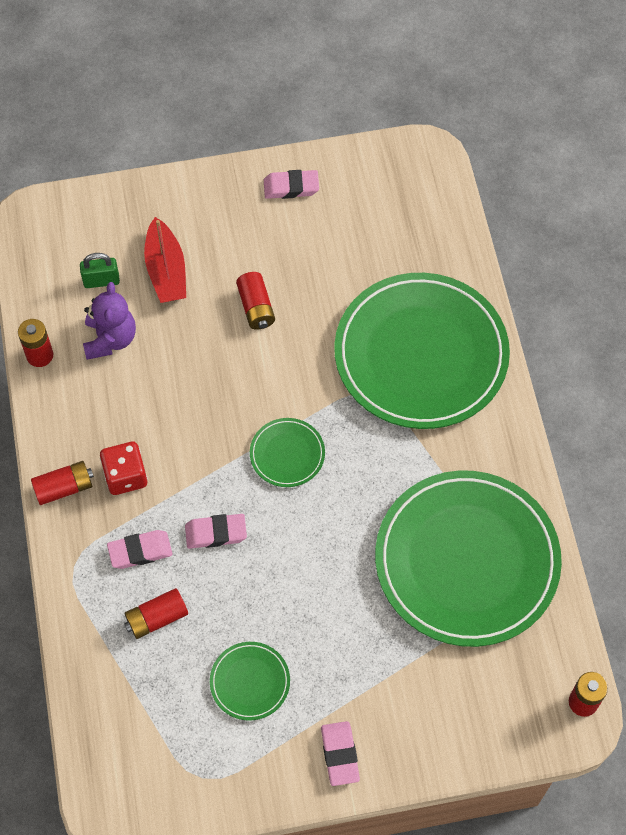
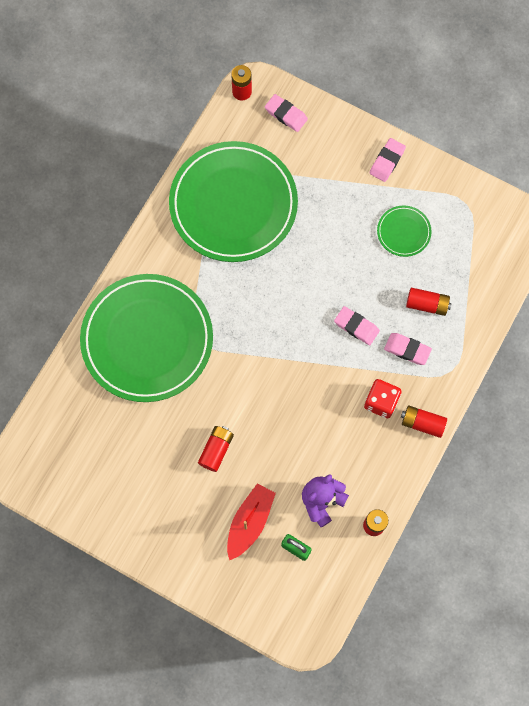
camera: 140 degrees left, 10 degrees up
(287, 454) = (277, 341): green plate -> none
(291, 187) = (121, 519): pink eraser -> pink eraser (286, 114)

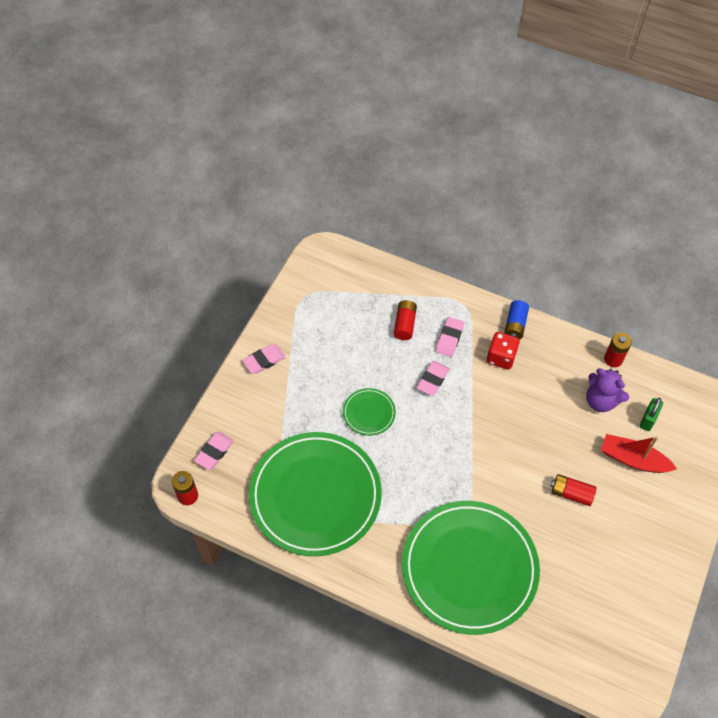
camera: 95 degrees left, 15 degrees down
(387, 161) = (264, 360): pink eraser -> pink eraser turned 60 degrees counterclockwise
(403, 232) = (335, 345): green plate -> green plate (369, 413)
(422, 423) = (515, 325): red battery -> blue battery

